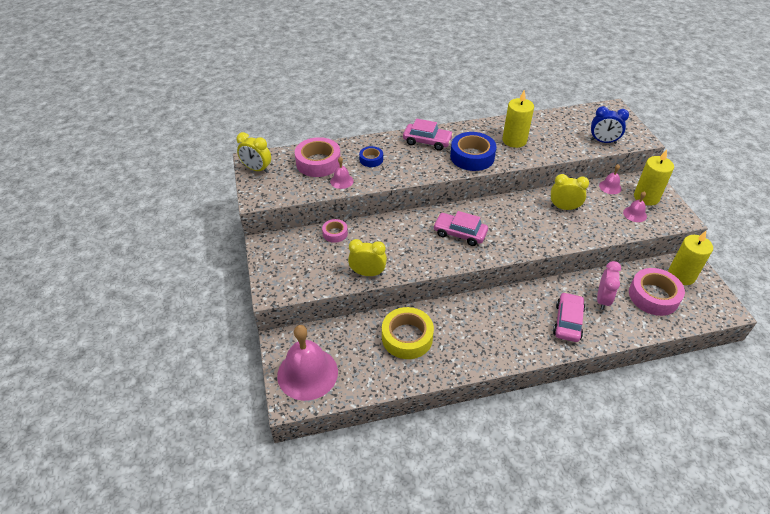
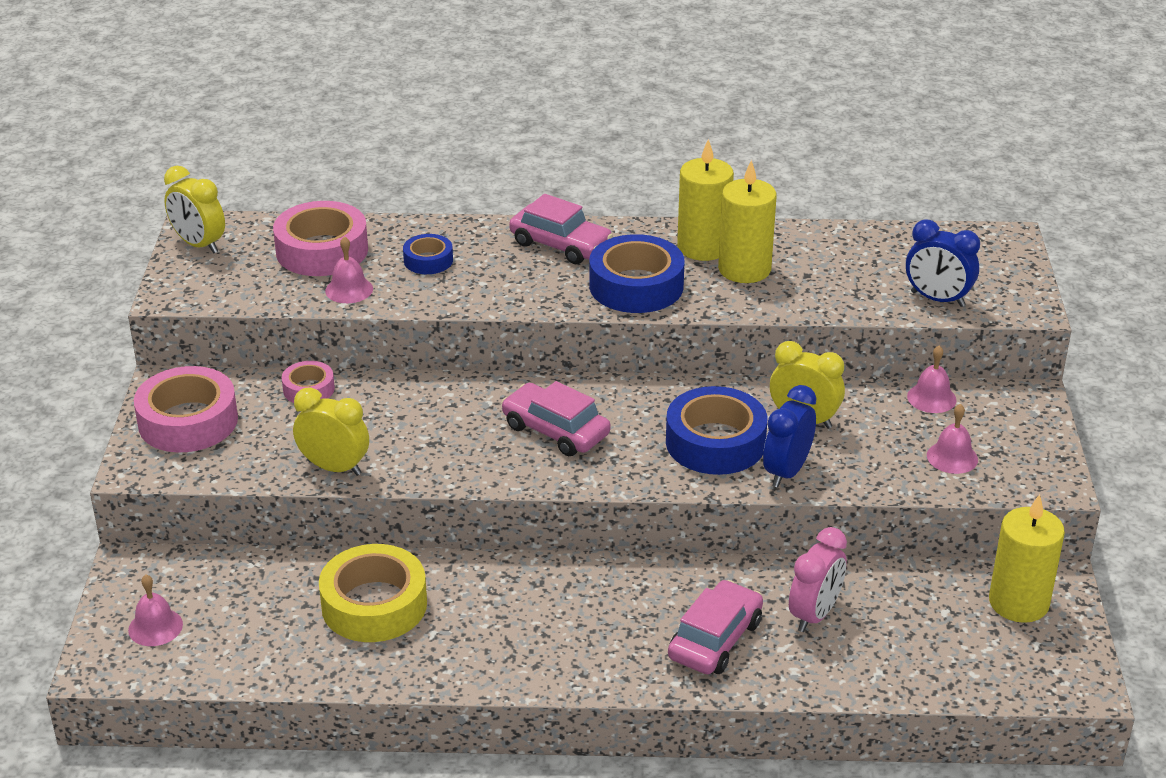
camera: 15 degrees right, 10 degrees down
(307, 373) = (155, 627): pink bell -> pink bell, size x0.45
(532, 226) = (715, 442): none -> blue tape
(571, 235) = (786, 472): none -> blue clock
(646, 197) = (999, 430): yellow candle -> yellow candle (703, 247)
(653, 296) = (930, 629): pink tape -> pink tape (188, 421)

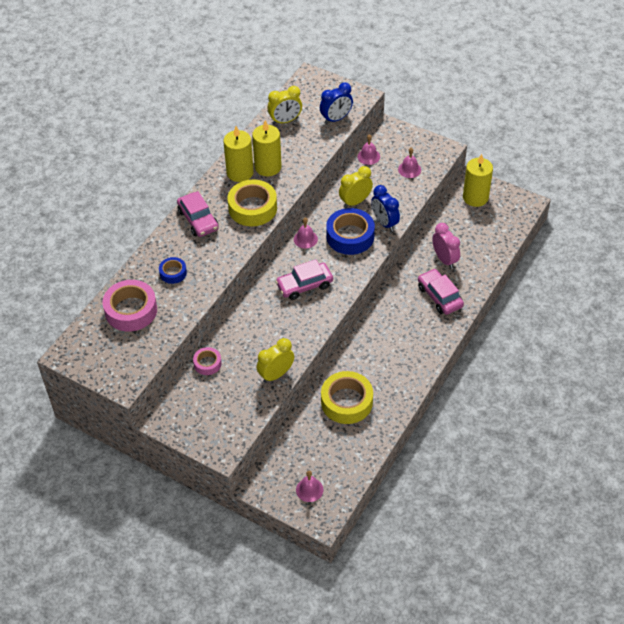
camera: 60 degrees left, 15 degrees up
(188, 421) = (199, 420): pink tape -> none
(199, 245) = (84, 359): yellow clock -> yellow clock (285, 121)
(349, 289) = (175, 312): pink bell -> pink bell (305, 239)
(560, 244) = (198, 220): pink car -> pink car turned 90 degrees clockwise
(636, 286) = (252, 208): blue tape -> yellow tape

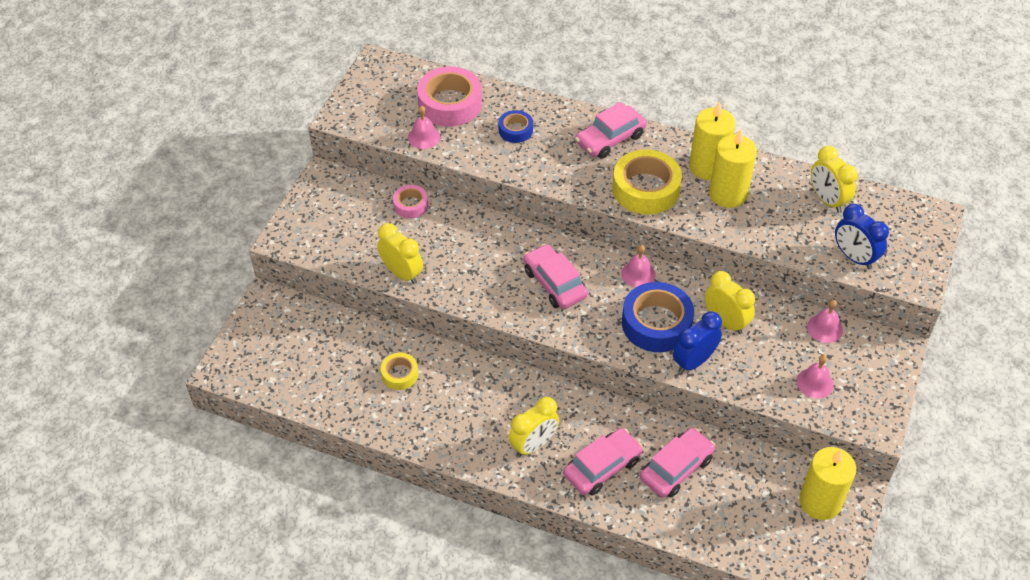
camera: 80 degrees right, 0 degrees up
(309, 489) = (264, 351): pink bell -> pink bell (424, 137)
(346, 402) = (400, 374): yellow tape -> yellow tape, size x0.53
(418, 330) = (533, 445): none -> yellow clock
(444, 259) = (676, 468): pink clock -> pink car

